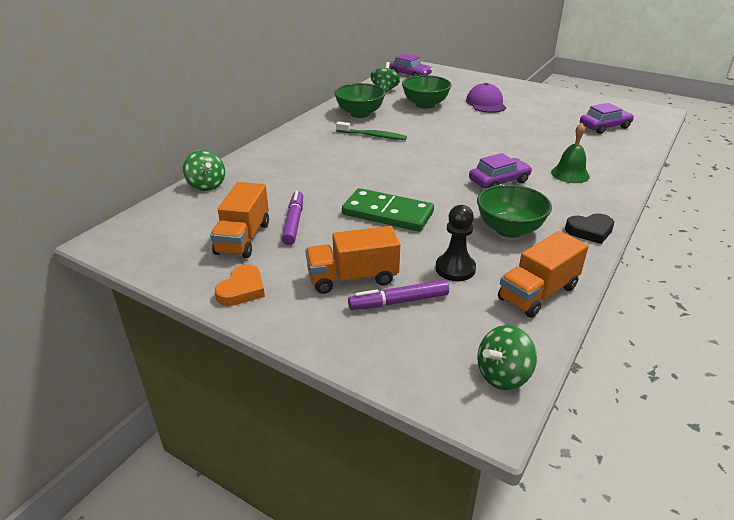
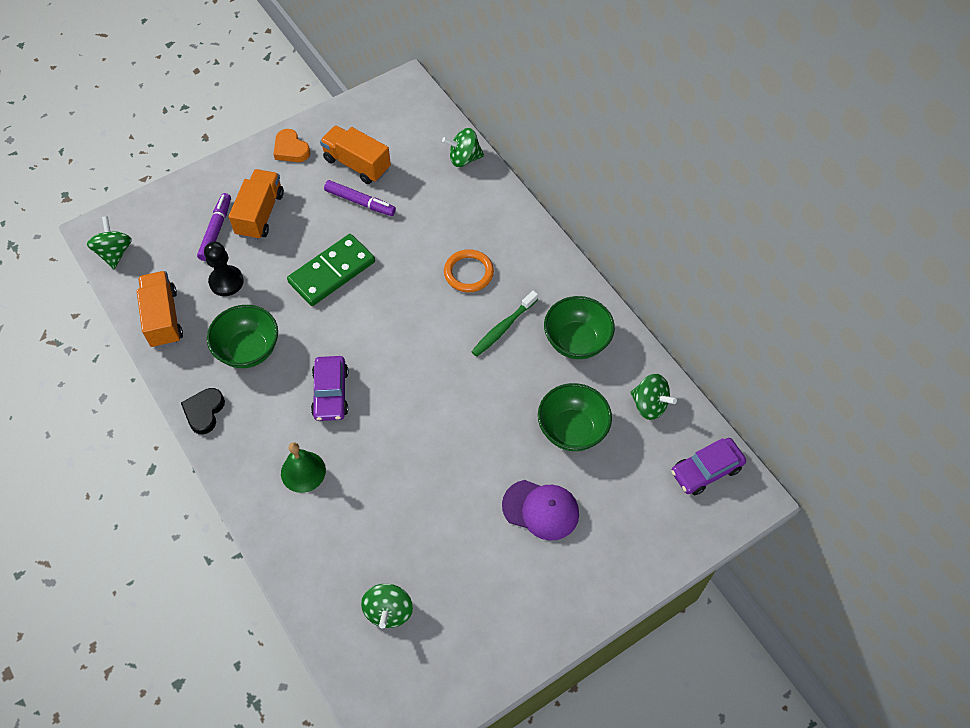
camera: 115 degrees right, 25 degrees up
(334, 157) = (468, 273): none -> orange ring
(604, 127) = (388, 611): purple car -> green spinning top

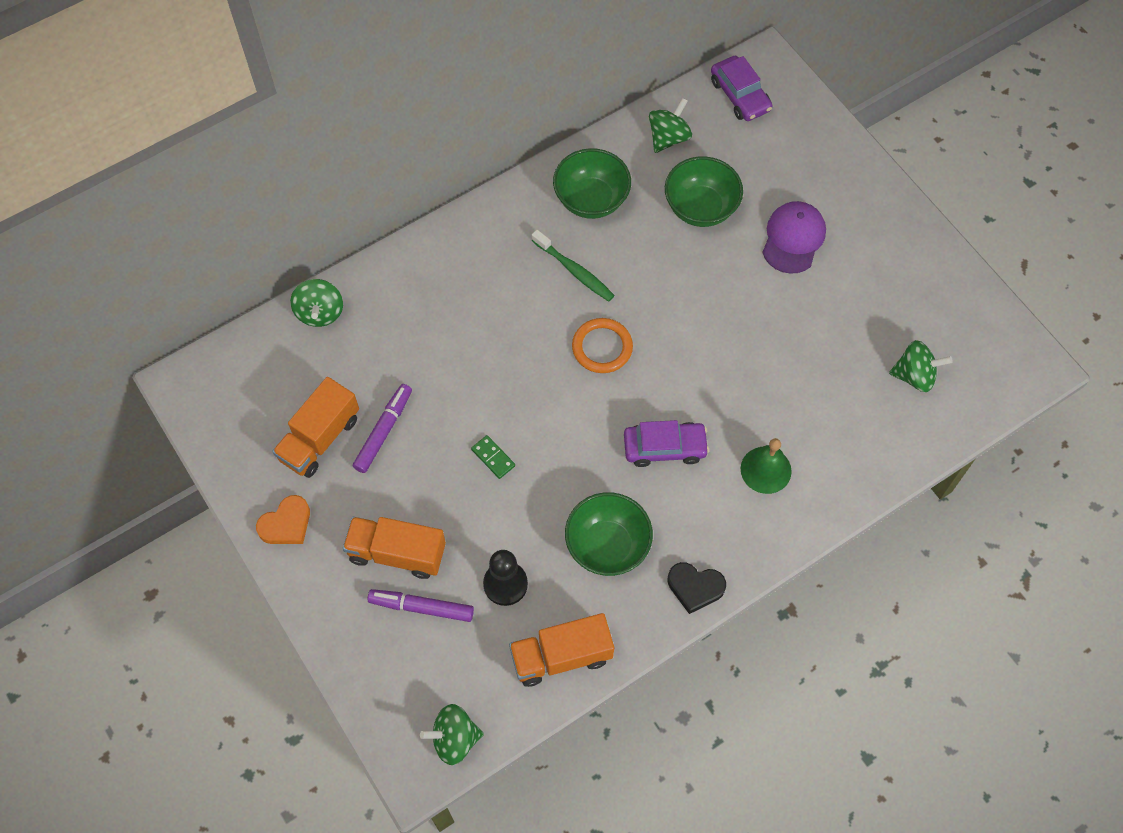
camera: 90 degrees left, 5 degrees up
(332, 272) = (493, 457): green domino -> green domino, size x0.43
(468, 273) = (497, 306): orange ring -> orange ring (602, 347)

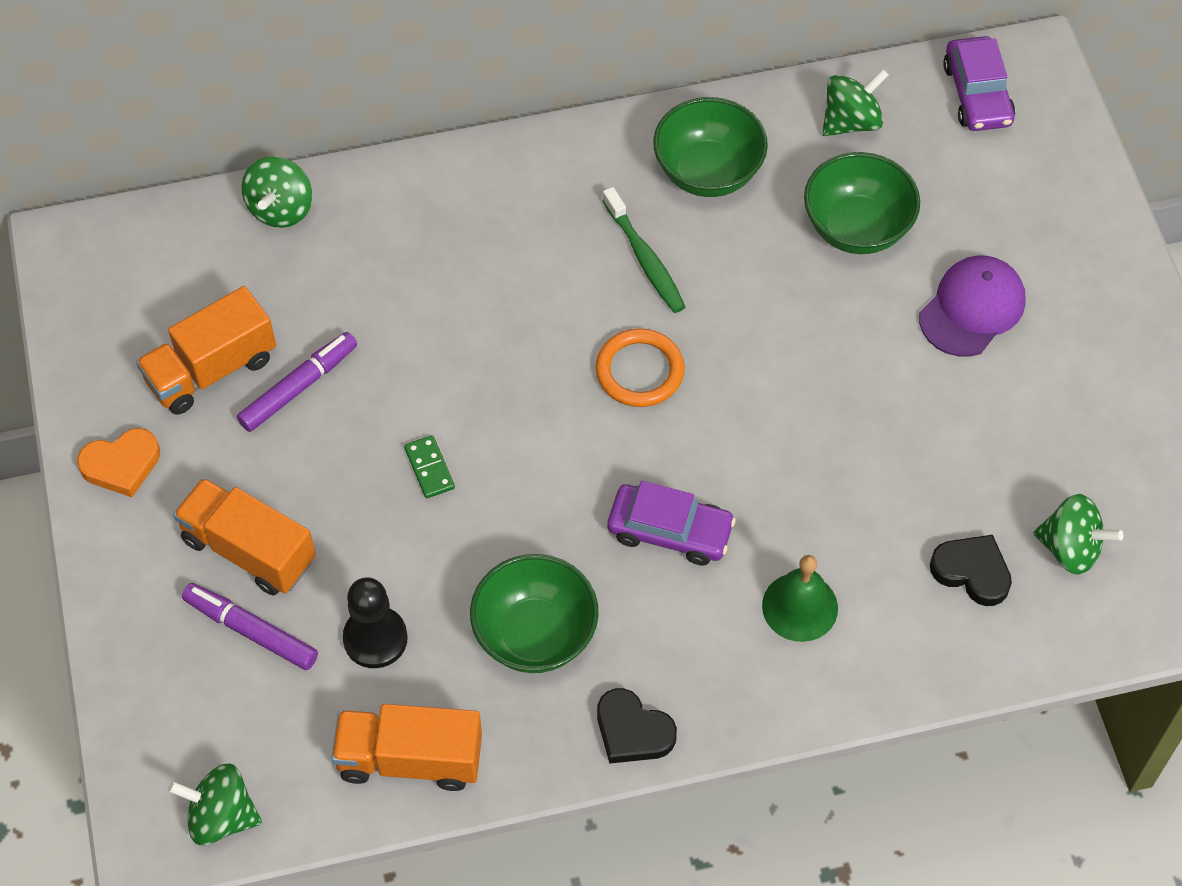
camera: 20 degrees right, 5 degrees down
(861, 411) = (972, 572): none -> black heart

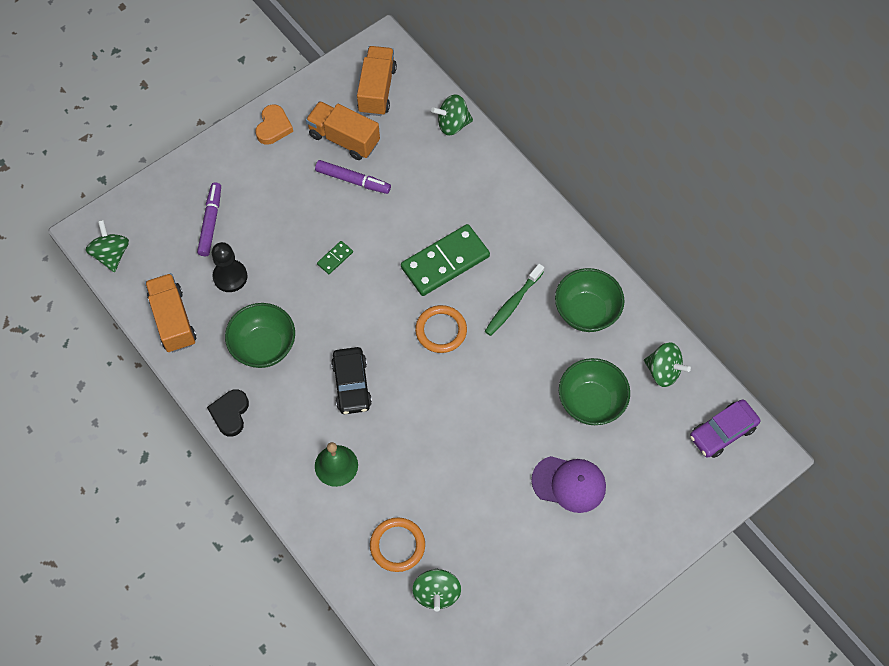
camera: 65 degrees right, 5 degrees up
(121, 465) = (273, 127): orange heart -> orange heart turned 120 degrees counterclockwise
(249, 550) = (253, 201): orange truck -> orange truck (377, 90)
(523, 318) = (445, 262): none -> green domino
(670, 531) = (352, 384): purple car -> black car
(972, 572) = (397, 545): black heart -> orange ring

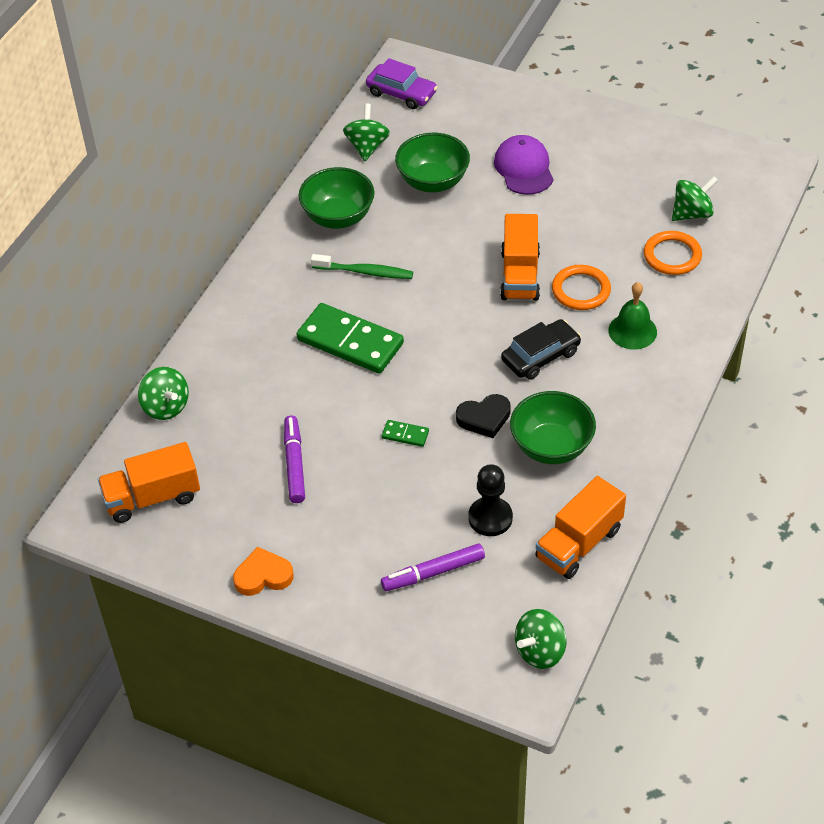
camera: 115 degrees left, 15 degrees down
(230, 413) = (645, 438): black heart -> black heart (484, 418)
(344, 139) = (241, 498): orange truck -> orange truck (520, 275)
(441, 330) = (432, 313): orange ring -> orange ring (581, 290)

